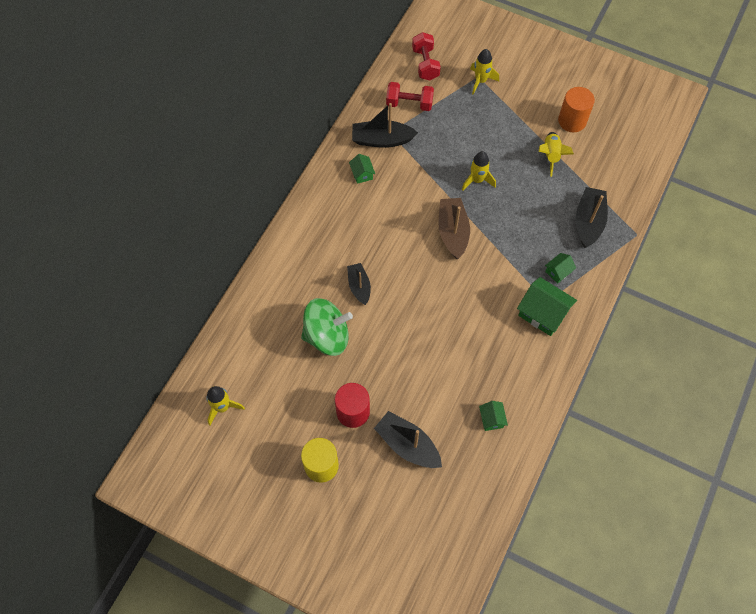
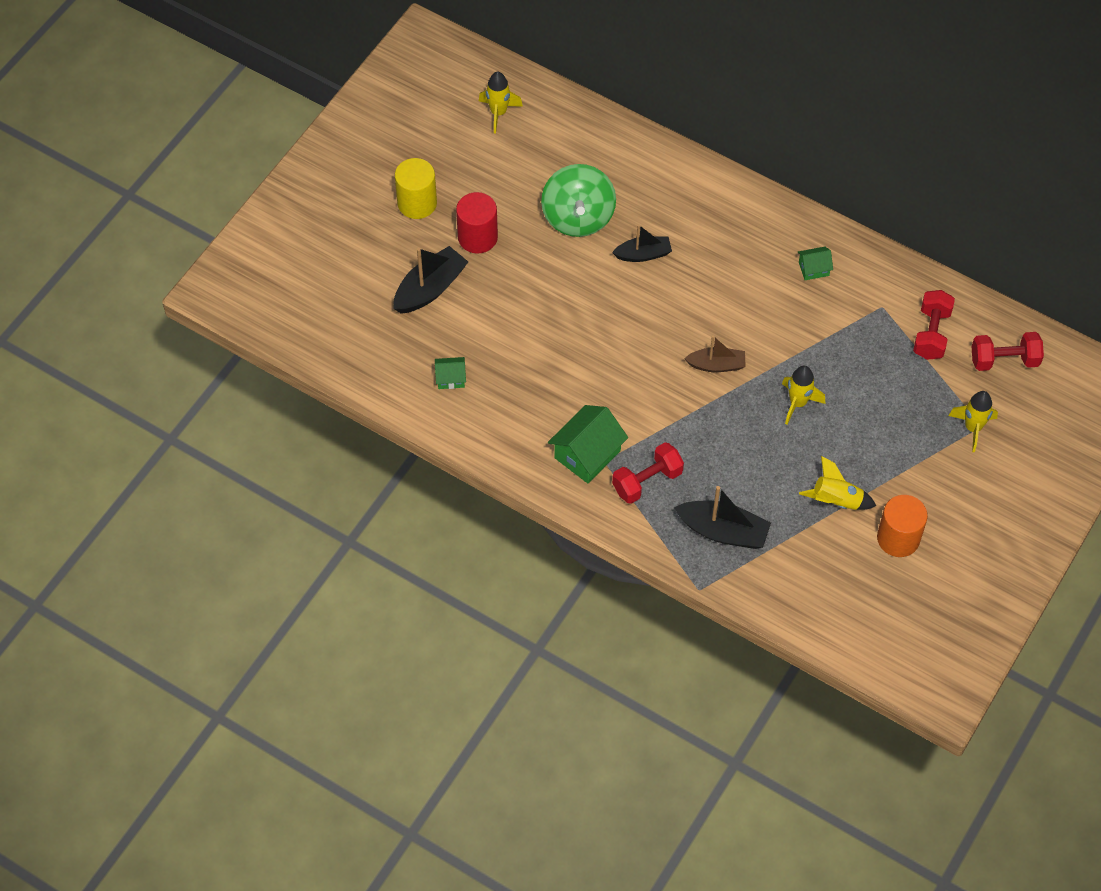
camera: 95 degrees right, 5 degrees down
(382, 140) = (869, 295): black boat -> none
(453, 232) = (716, 365): brown boat -> brown boat, size x0.65
(558, 272) = (647, 481): green house -> red dumbbell

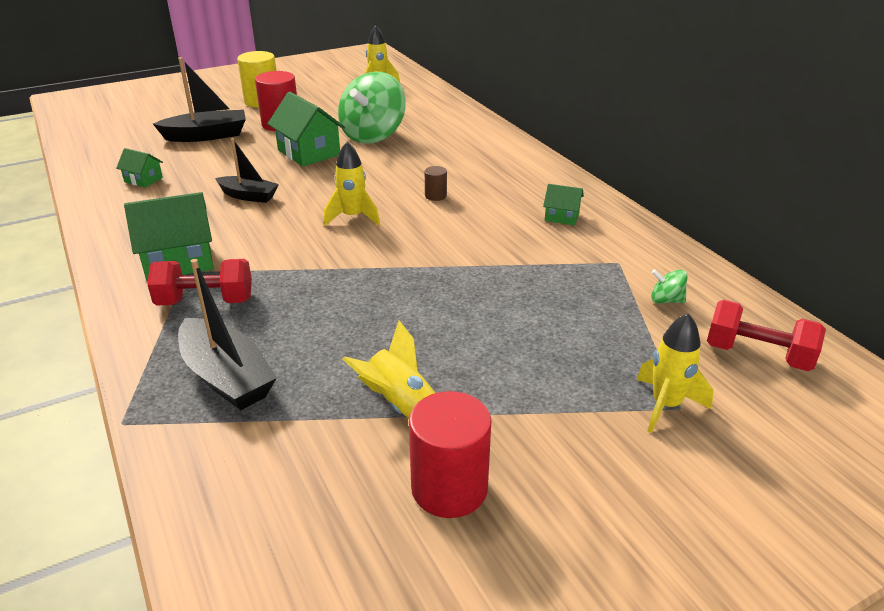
camera: 30 degrees right, 25 degrees down
(547, 272) = (309, 152): none -> green house
(643, 254) = (402, 165): black boat -> black boat (248, 196)
(703, 286) = (435, 196): none -> brown cylinder
(716, 365) = (388, 245): brown boat -> none
(798, 403) = (446, 301): yellow rocket -> yellow rocket (353, 217)
(898, 538) = (449, 488): orange cylinder -> red cylinder
(931, 334) = (666, 300): red dumbbell -> green spinning top

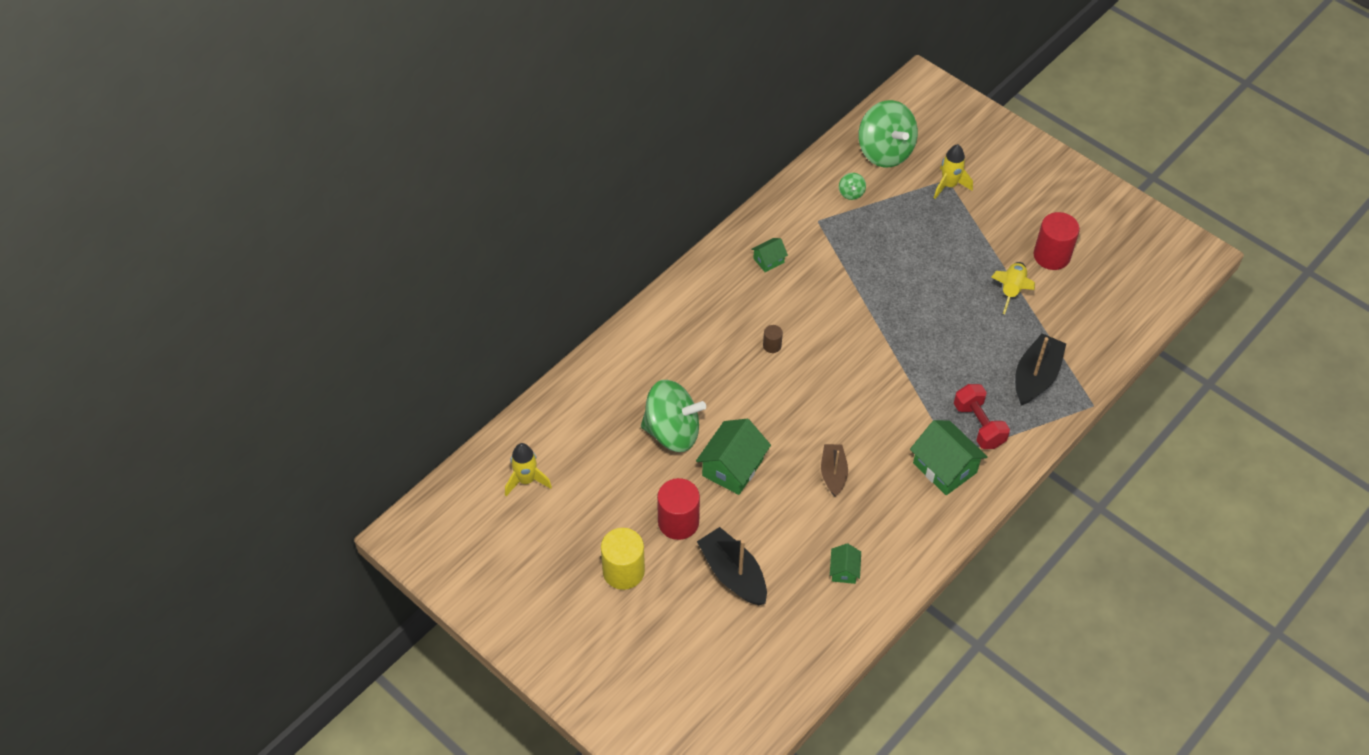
camera: 110 degrees left, 20 degrees up
(248, 196) = (833, 473): black boat -> brown boat
(353, 217) = (832, 387): yellow rocket -> none
(562, 217) = (768, 260): green house -> green house turned 60 degrees clockwise
(757, 355) = (885, 151): red dumbbell -> green spinning top

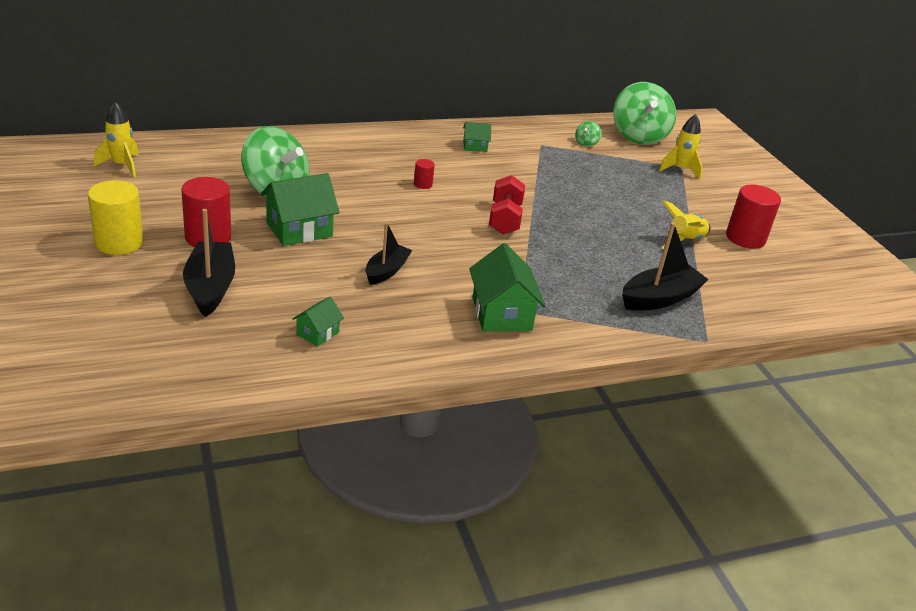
camera: 25 degrees right, 20 degrees down
(772, 345) = (423, 184): brown cylinder -> red cylinder
(833, 473) = (386, 271): brown boat -> black boat
(978, 425) = (567, 303): red dumbbell -> red dumbbell (505, 219)

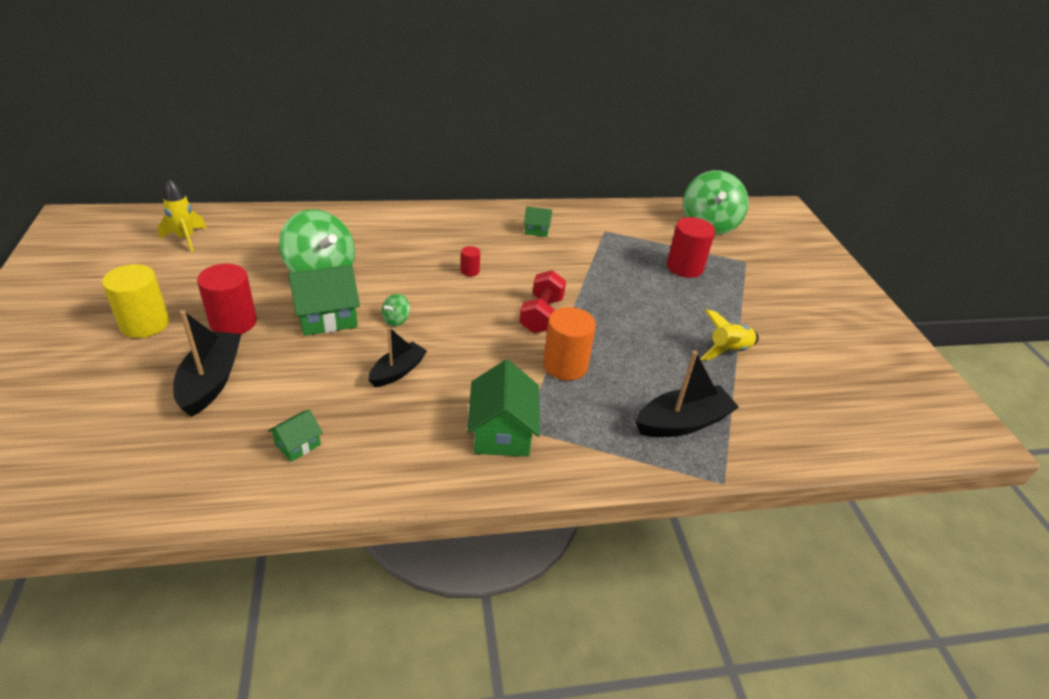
camera: 10 degrees right, 5 degrees up
(541, 259) = (565, 365): none -> orange cylinder
(586, 143) = (652, 231): green spinning top -> green spinning top (396, 320)
(680, 170) = (743, 265): yellow rocket -> none
(745, 238) = (797, 351): red cylinder -> red cylinder (684, 267)

